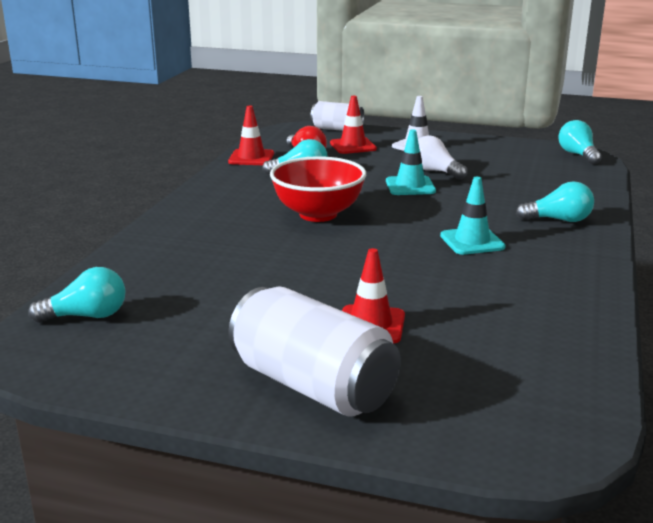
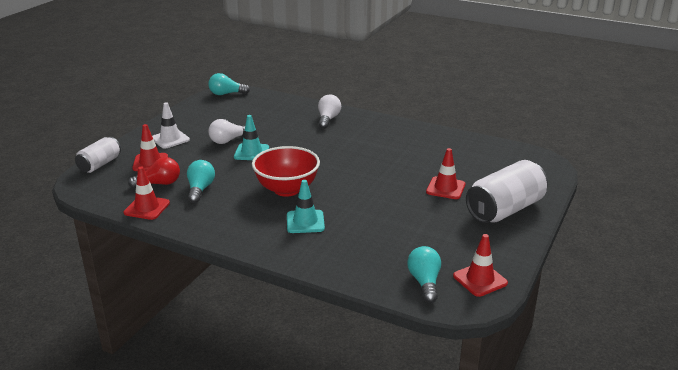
camera: 80 degrees left, 5 degrees up
(87, 360) = (480, 279): none -> red traffic cone
(472, 241) = (349, 147): turquoise traffic cone -> turquoise traffic cone (305, 222)
(559, 220) = (328, 119): turquoise light bulb -> white light bulb

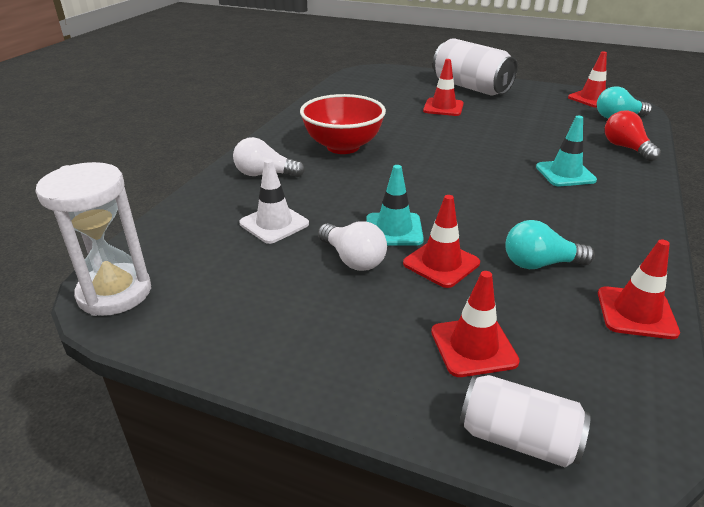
camera: 95 degrees left, 5 degrees up
(159, 184) = (548, 315): red light bulb -> red light bulb (626, 148)
(170, 139) = (358, 339): white traffic cone -> white traffic cone (274, 223)
(214, 162) = (441, 263): none -> red traffic cone
(226, 94) = (115, 293): turquoise light bulb -> white hourglass
(287, 189) = (495, 191): red bowl -> red bowl (343, 147)

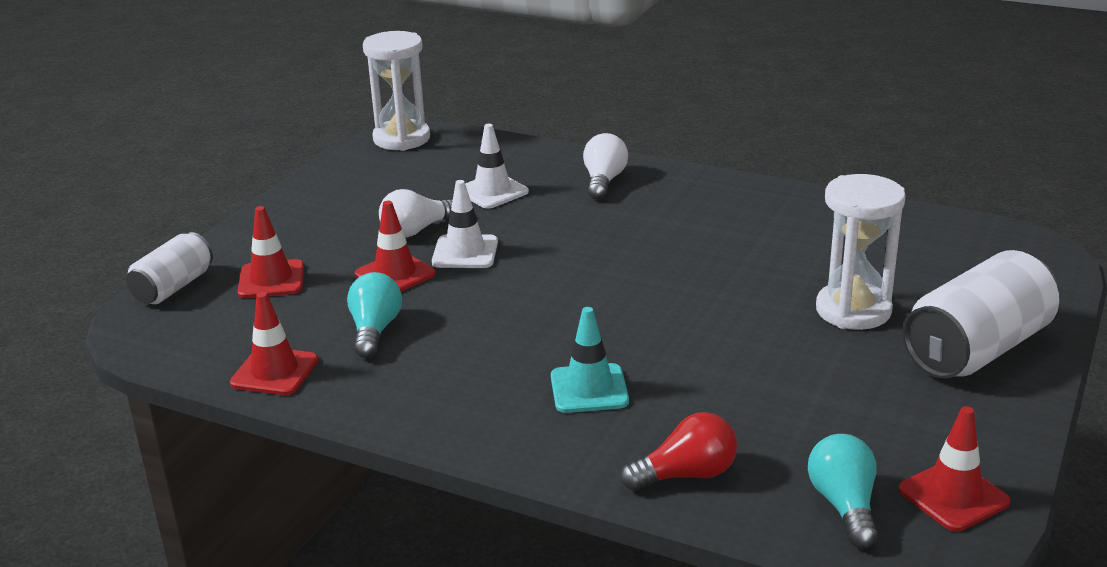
camera: 95 degrees right, 5 degrees down
(343, 147) = (682, 225): red bowl -> none
(394, 230) = (465, 252): turquoise traffic cone -> white traffic cone
(443, 107) = (853, 310): red traffic cone -> white hourglass

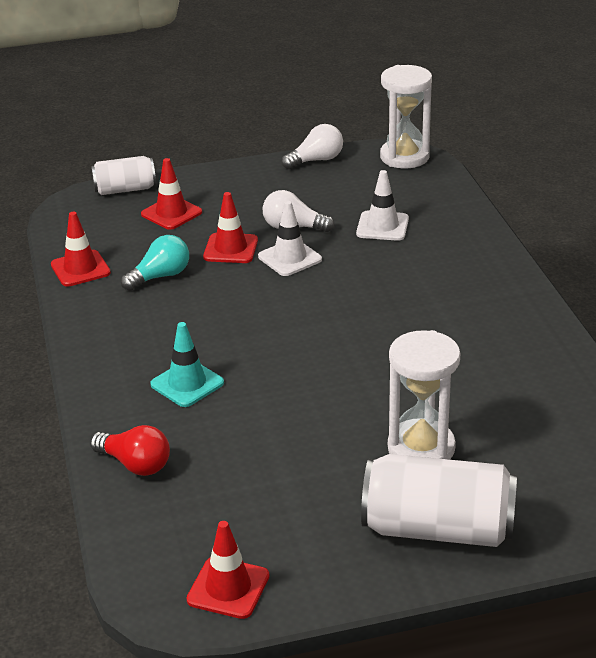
camera: 50 degrees right, 5 degrees up
(603, 181) = (461, 259): white light bulb -> white light bulb (316, 160)
(844, 505) = (168, 543): turquoise light bulb -> none

